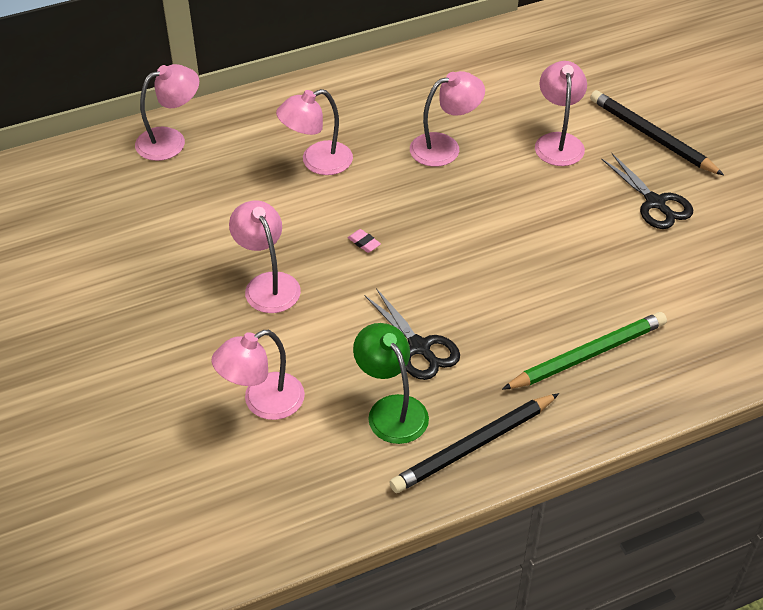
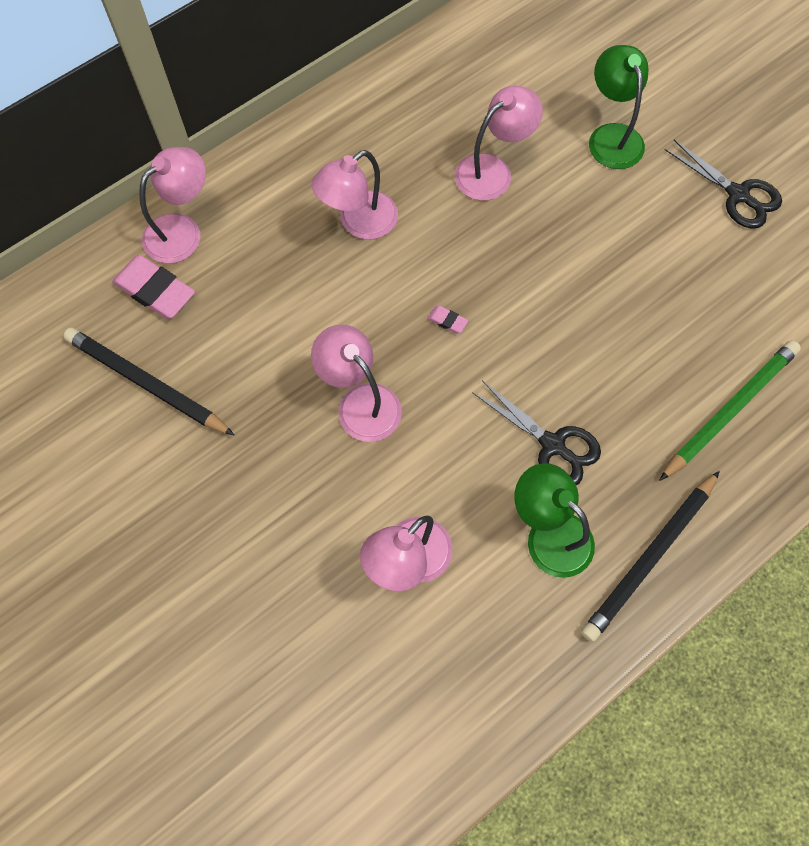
camera: 15 degrees left, 20 degrees up
(132, 176) = (155, 290): none -> pink eraser
(558, 142) = (611, 136): pink lamp -> green lamp
(651, 136) = (707, 107): black pencil -> black pencil (146, 383)

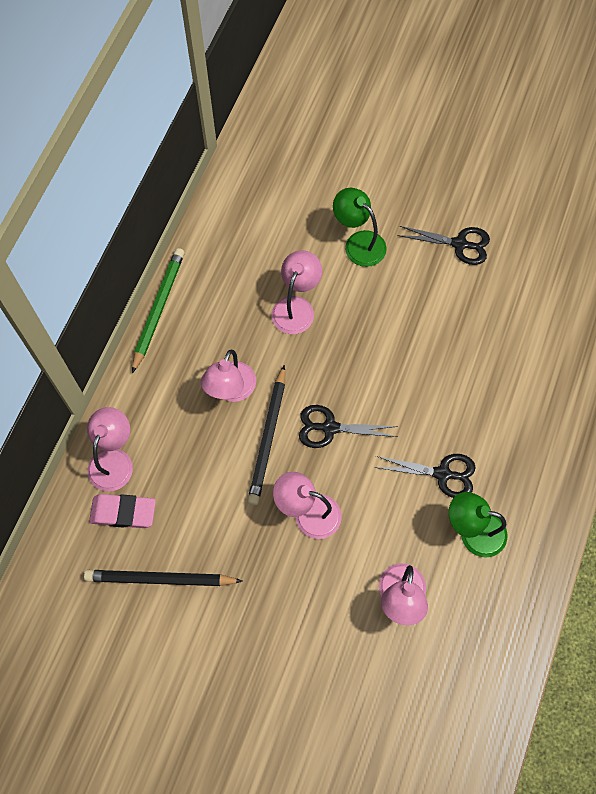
camera: 30 degrees left, 0 degrees up
(447, 321) = (330, 428): pink eraser -> black scissors
(649, 558) = (539, 512): black pencil -> black pencil (268, 438)
(729, 410) = (533, 392): green pencil -> green pencil (158, 309)

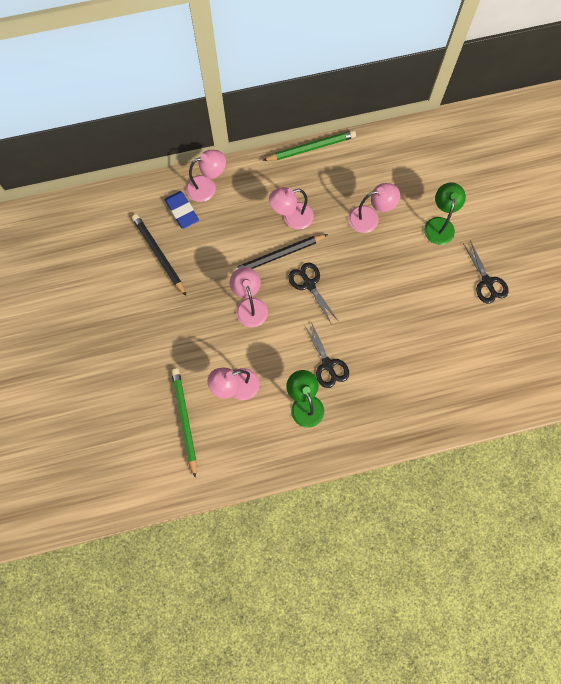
camera: 55 degrees right, 5 degrees up
(123, 512) = (182, 211): pink eraser -> blue eraser
(401, 689) = (184, 420): none -> green pencil

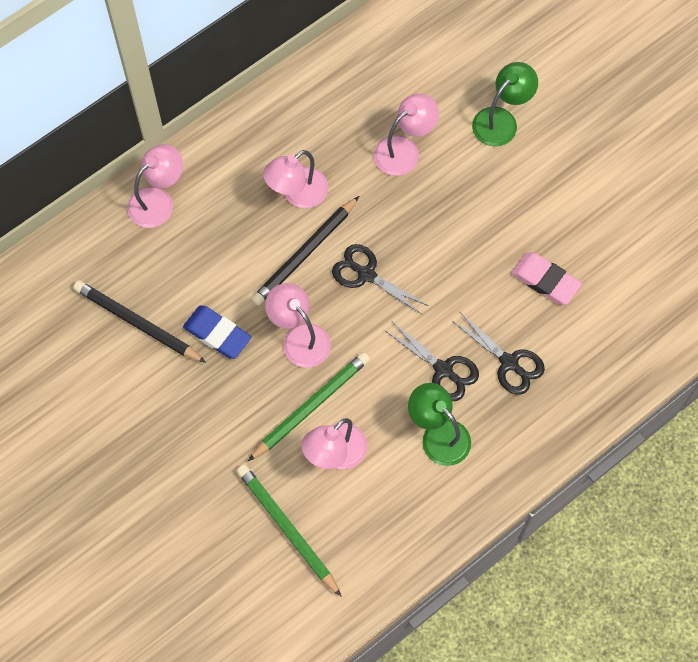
camera: 25 degrees left, 5 degrees down
(182, 211) = (139, 250): blue eraser -> blue eraser (217, 334)
(311, 148) = (277, 87): green pencil -> green pencil (311, 406)
(419, 337) = (545, 280): none -> pink eraser
(439, 224) = (501, 120): green lamp -> green lamp turned 60 degrees clockwise
(487, 282) = (599, 171): black scissors -> black scissors (509, 363)

